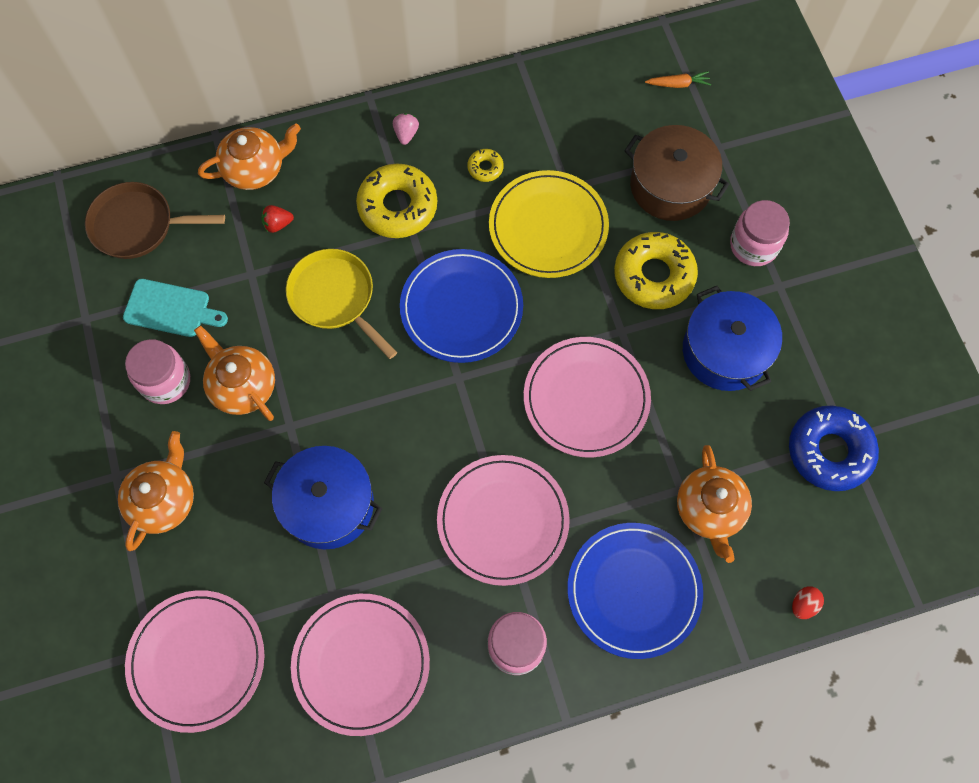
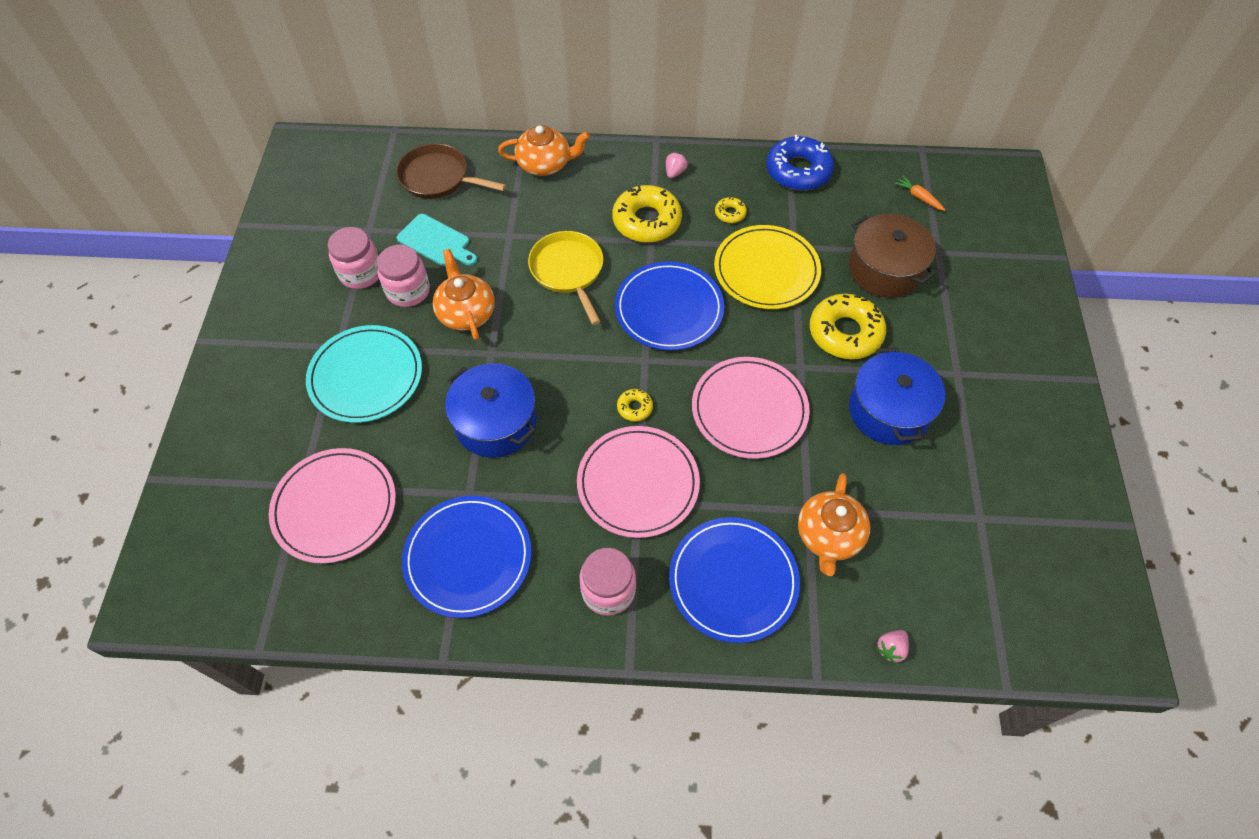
camera: 20 degrees right, 10 degrees down
(163, 500) = (366, 376): orange teapot -> turquoise plate
(277, 224) = (545, 207): red strawberry -> none
(361, 664) = (468, 557): pink plate -> blue plate
(468, 437) = (634, 407): none -> yellow donut
(678, 84) = (918, 197): orange carrot -> orange carrot turned 150 degrees counterclockwise
(753, 245) = (944, 335): pink jar -> pink jar (361, 273)
(803, 605) = (891, 648): red egg -> pink strawberry
(829, 451) = (960, 523): blue donut -> blue donut (798, 171)

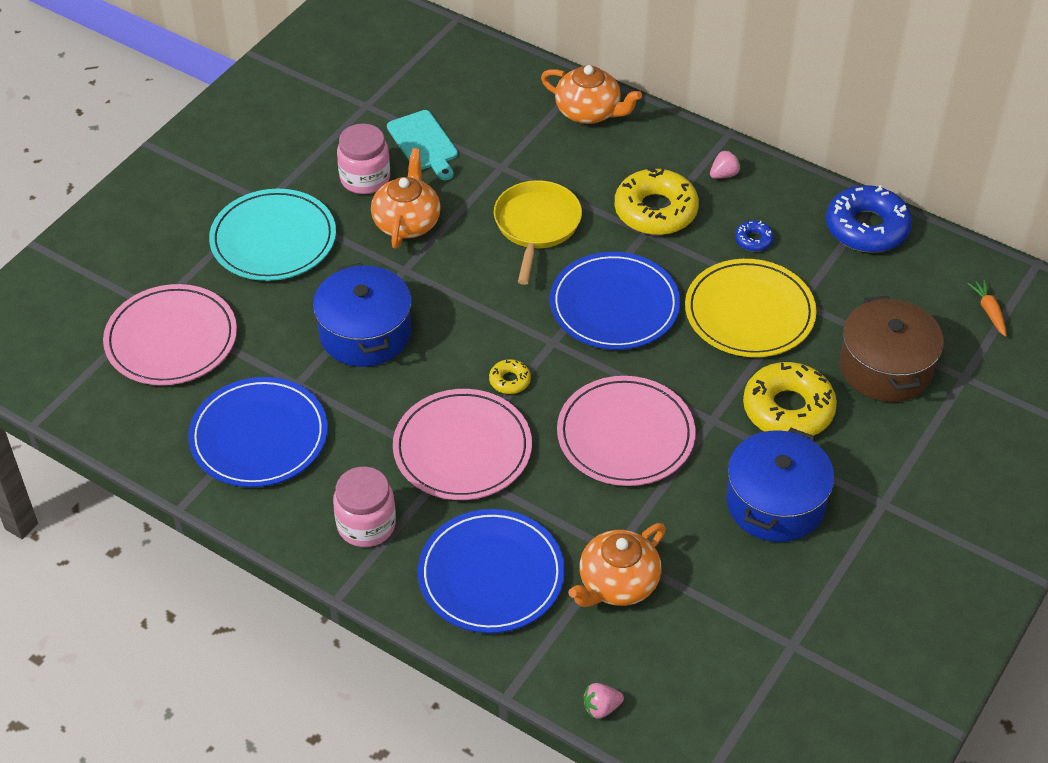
camera: 30 degrees right, 10 degrees down
(361, 273) = (331, 143): pink jar -> none
(438, 178) = (469, 82): brown pan -> none
(730, 213) = (753, 240): yellow donut -> blue donut

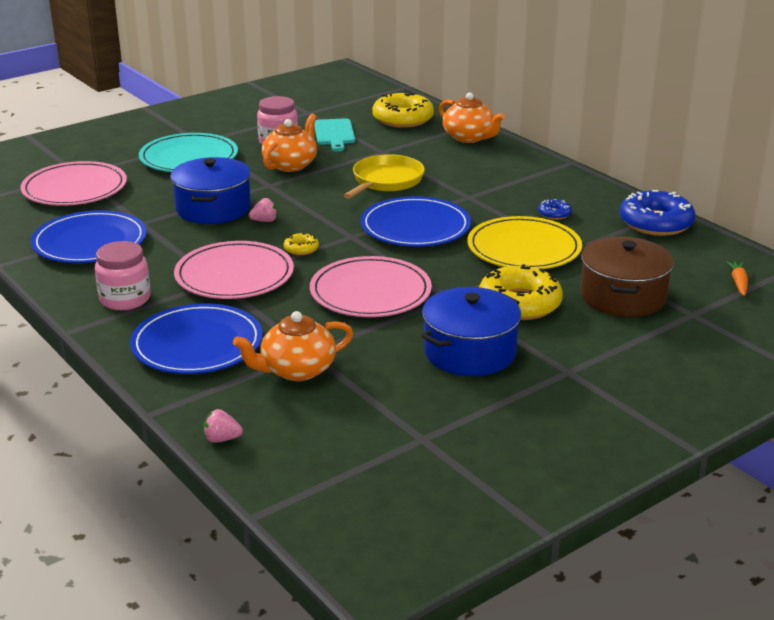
camera: 20 degrees right, 20 degrees down
(655, 211) = (485, 188): yellow donut -> yellow donut (403, 119)
(724, 174) = (553, 180): pink strawberry -> pink strawberry (265, 221)

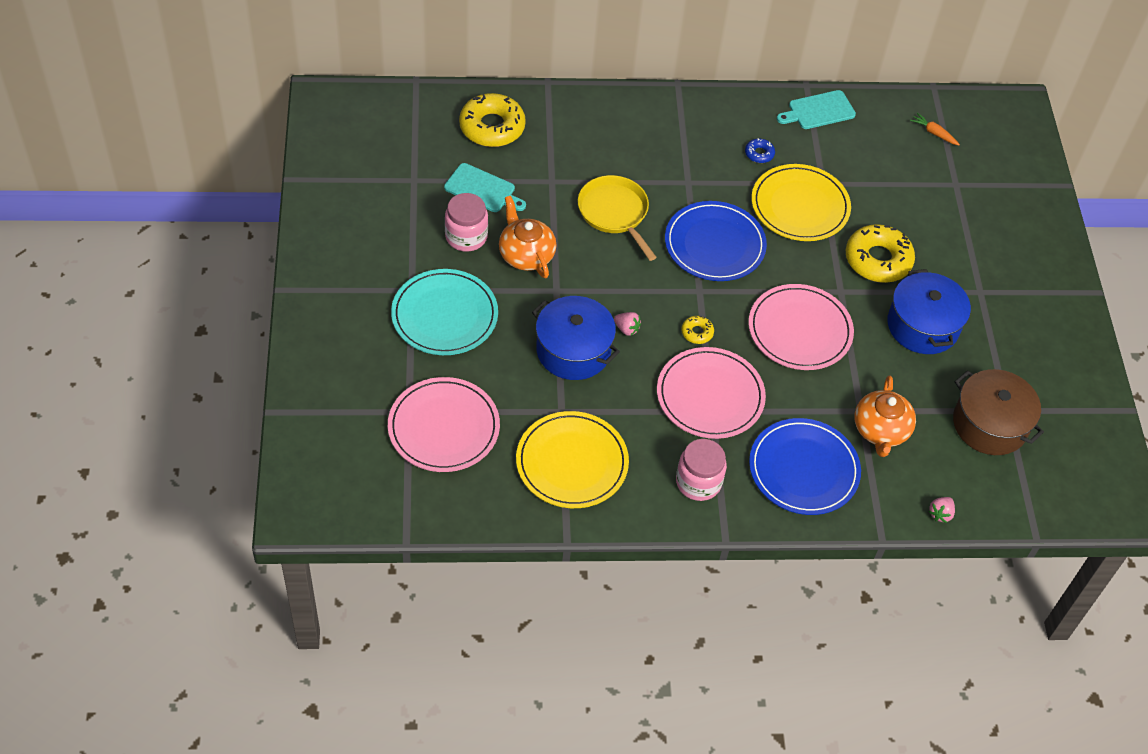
camera: 60 degrees left, 25 degrees up
(90, 242) = (572, 462): blue plate -> yellow plate
(265, 221) = (626, 329): pink strawberry -> pink strawberry turned 105 degrees clockwise
(469, 137) = (573, 111): orange teapot -> none
(622, 296) = (908, 202): brown pot -> brown pot (989, 424)
(656, 223) = (818, 111): blue donut -> turquoise cutting board

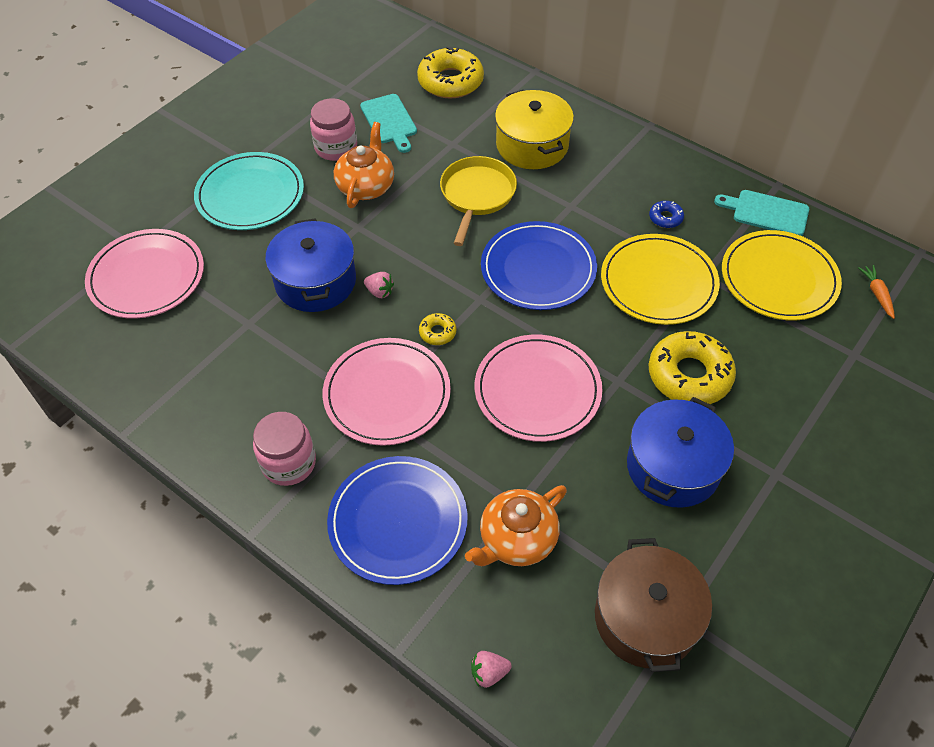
camera: 45 degrees right, 0 degrees up
(572, 462) = (206, 370): yellow plate -> yellow plate (779, 278)
(611, 148) = (532, 145): none -> yellow pot
(626, 329) = (379, 292): pink strawberry -> pink strawberry turned 45 degrees counterclockwise

